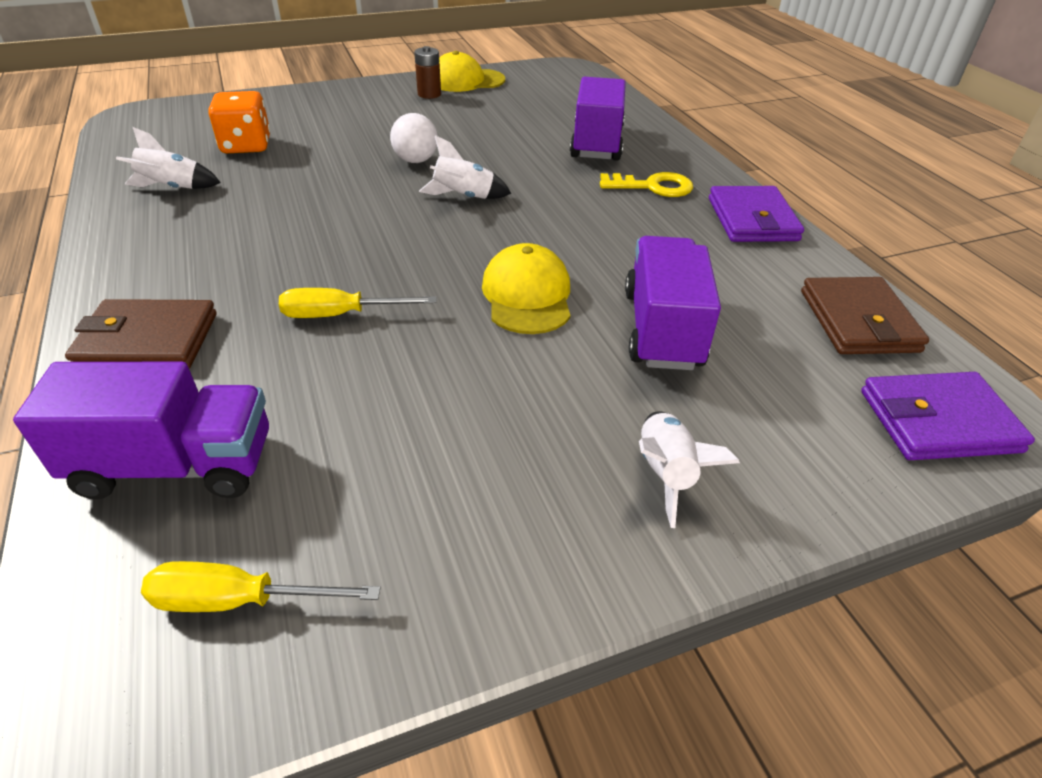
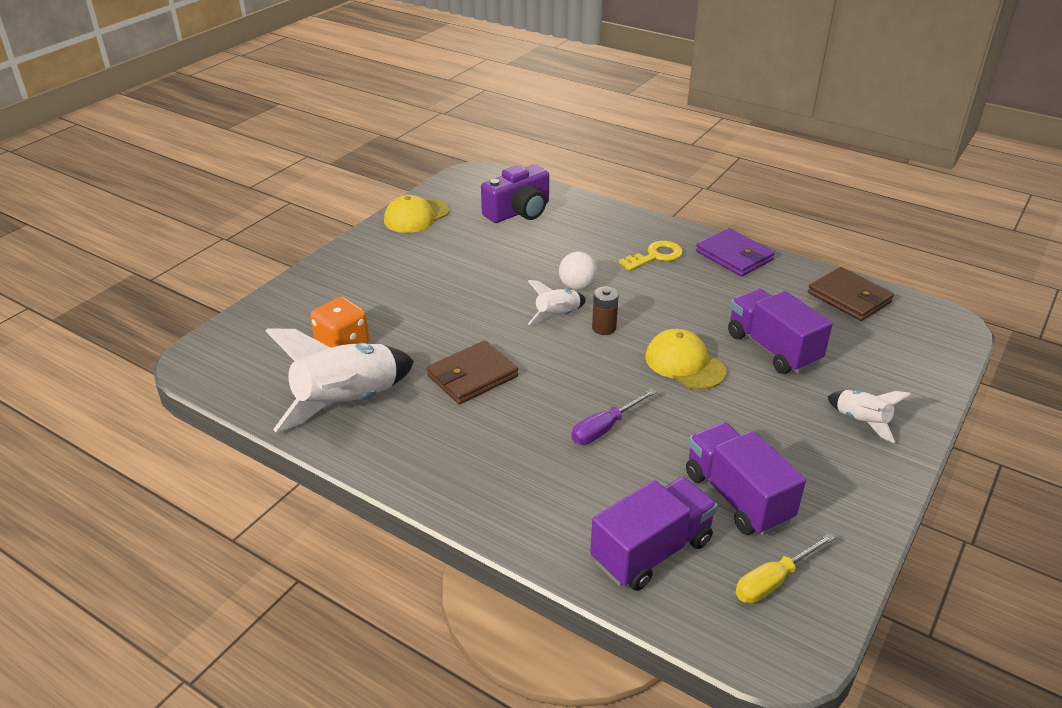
camera: 35 degrees left, 5 degrees down
(148, 340) = (521, 504): brown wallet -> brown wallet (472, 376)
(172, 188) = (348, 403): white rocket -> white rocket, size x1.99
(341, 314) = (605, 428): yellow screwdriver -> purple screwdriver
(416, 160) = (485, 302): white ball -> white ball (577, 286)
(429, 94) = (407, 240): brown battery -> brown battery (604, 328)
(566, 105) = (519, 211): none -> purple camera
(596, 143) = (580, 236): purple truck -> purple truck (737, 497)
(938, 421) = (930, 335): purple wallet -> none

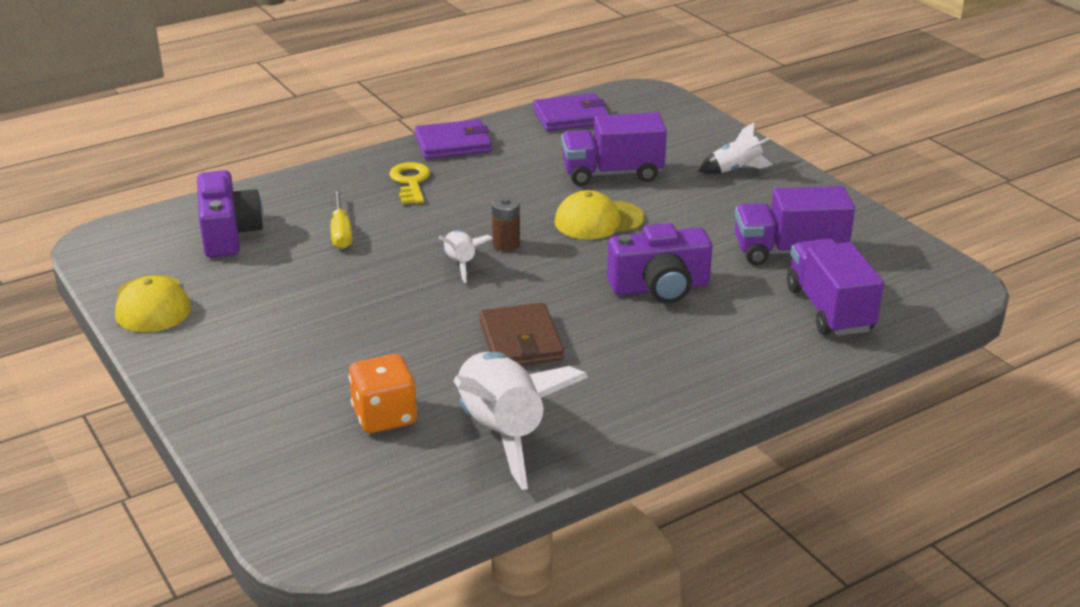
camera: 65 degrees left, 5 degrees down
(577, 286) = (419, 239): white ball -> none
(605, 428) = (660, 287): purple screwdriver -> purple camera
(773, 581) = (888, 266): yellow screwdriver -> yellow screwdriver (341, 232)
(849, 297) = (571, 117): brown wallet -> purple wallet

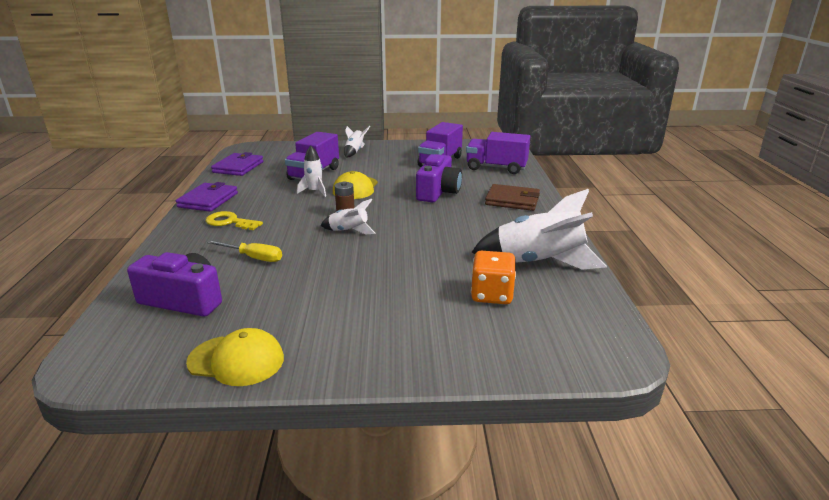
camera: 60 degrees left, 5 degrees down
(520, 341) = (450, 235): brown wallet -> brown wallet (512, 200)
(554, 197) = (315, 191): none -> white rocket

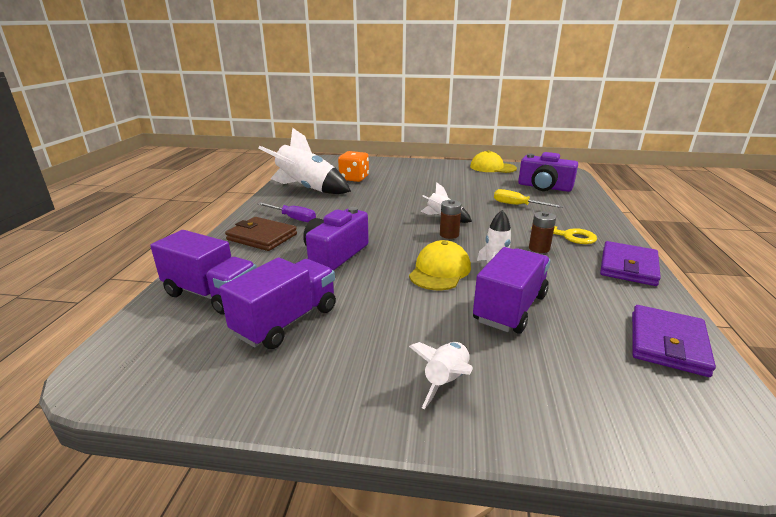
camera: 170 degrees left, 0 degrees up
(268, 208) = (539, 248): none -> brown battery
(506, 219) = (293, 218): none -> purple screwdriver

